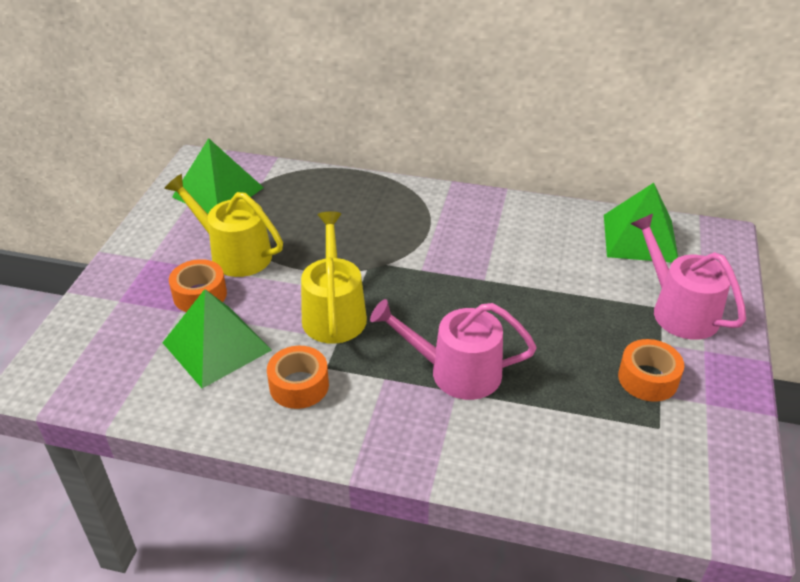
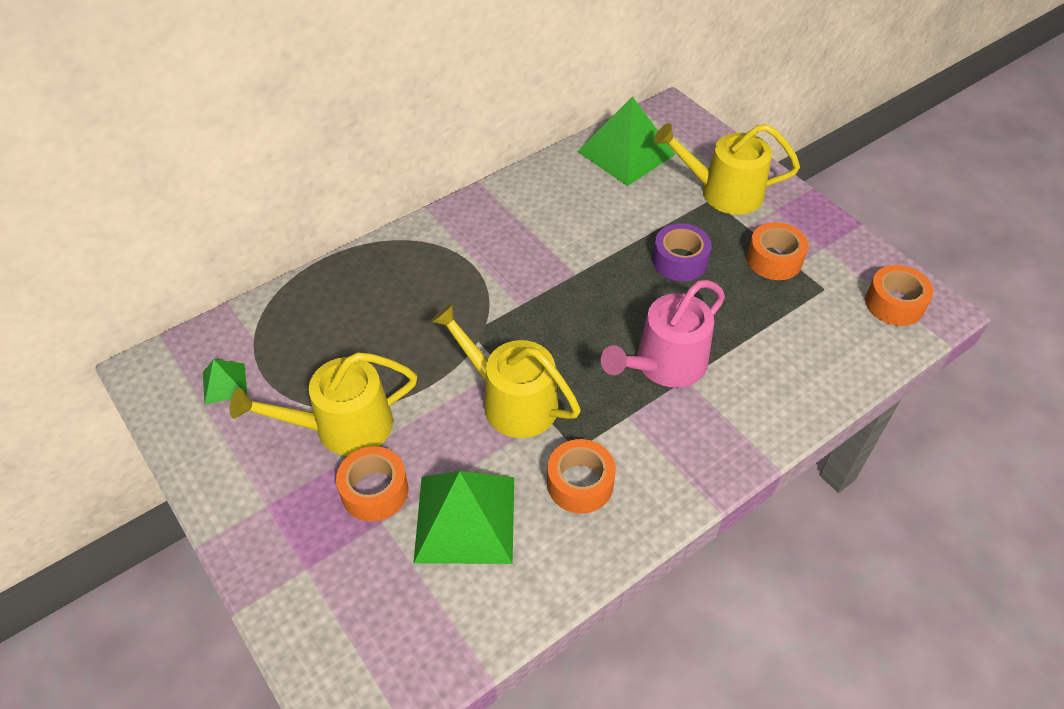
camera: 50 degrees left, 10 degrees up
(218, 192) = (224, 383): green pyramid -> green pyramid, size x0.48
(570, 325) = (679, 261): none -> purple tape
(679, 310) = (723, 192): pink watering can -> yellow watering can
(707, 485) = (894, 303): none -> orange tape

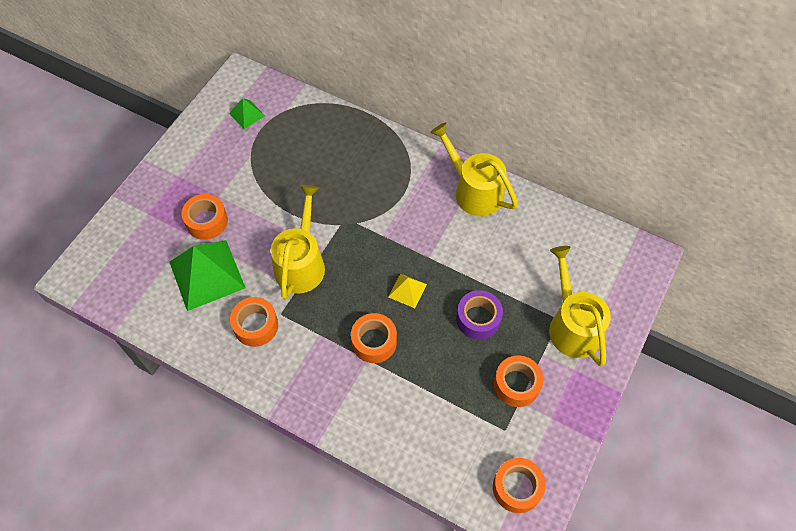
camera: 65 degrees right, 10 degrees up
(343, 426) = (243, 185): yellow watering can -> yellow watering can (474, 191)
(610, 309) = (407, 290): none -> yellow pyramid
(626, 153) = (575, 242): green pyramid -> none
(665, 364) = (374, 342): pink watering can -> orange tape

